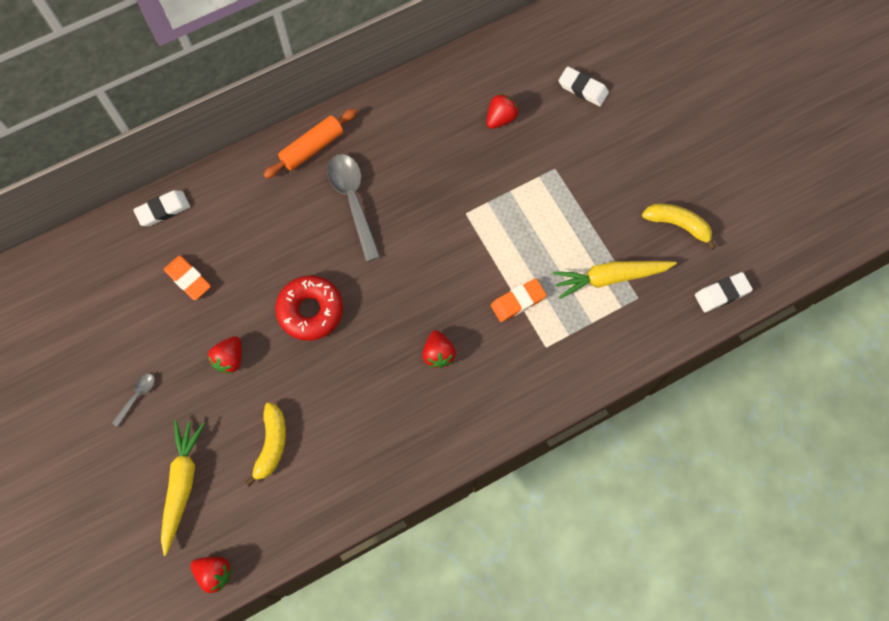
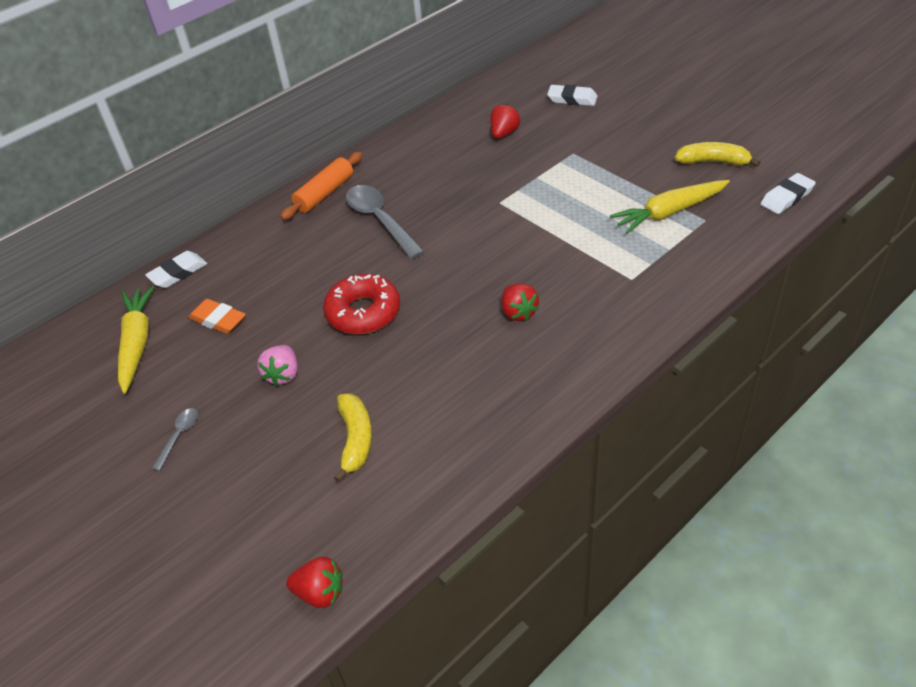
camera: 10 degrees left, 25 degrees down
(182, 484) = (254, 508): yellow carrot -> yellow carrot (137, 343)
(230, 359) = (283, 374): red strawberry -> pink strawberry
(518, 301) = (584, 252): orange eraser -> none

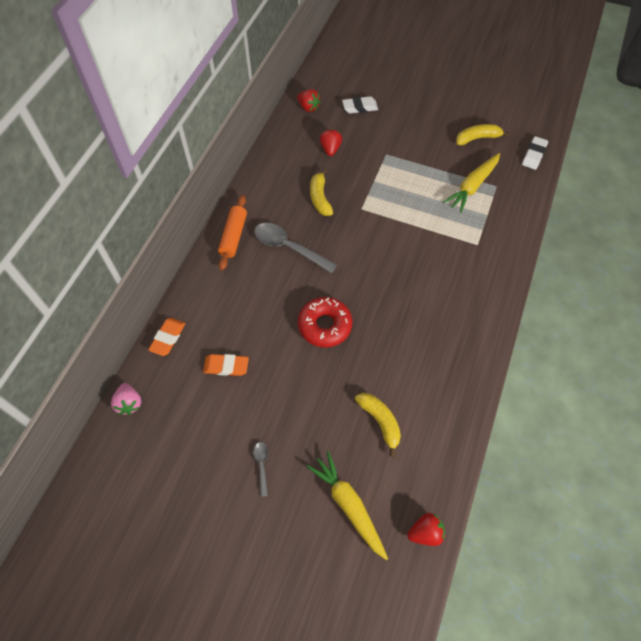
camera: 30 degrees left, 15 degrees up
(137, 343) = (178, 406): yellow carrot -> yellow carrot (348, 505)
(178, 273) = (168, 338): white eraser -> orange eraser
(283, 374) = (302, 392): pink strawberry -> pink strawberry (129, 403)
(455, 179) = (320, 198): none -> yellow banana
(518, 312) = (424, 292): red strawberry -> red strawberry (308, 107)

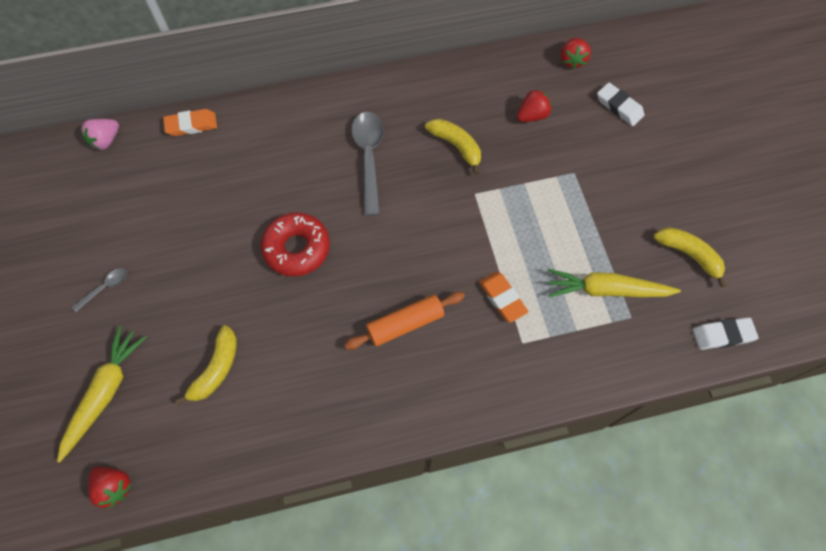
camera: 55 degrees right, 5 degrees up
(226, 366) = (192, 191): orange eraser -> orange eraser (502, 298)
(233, 236) = (345, 102): orange rolling pin -> orange rolling pin (405, 324)
(320, 198) = (456, 146): yellow banana -> yellow banana turned 90 degrees clockwise

